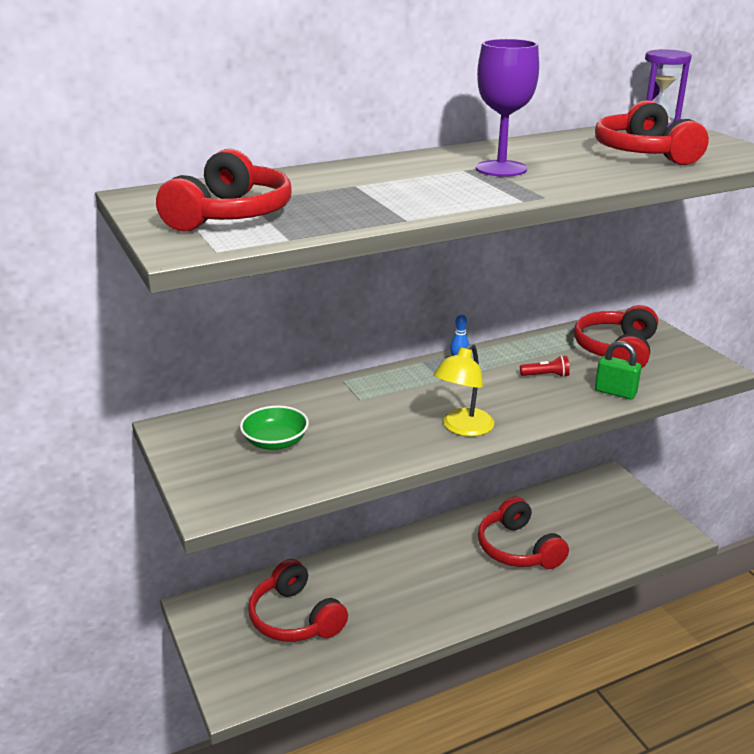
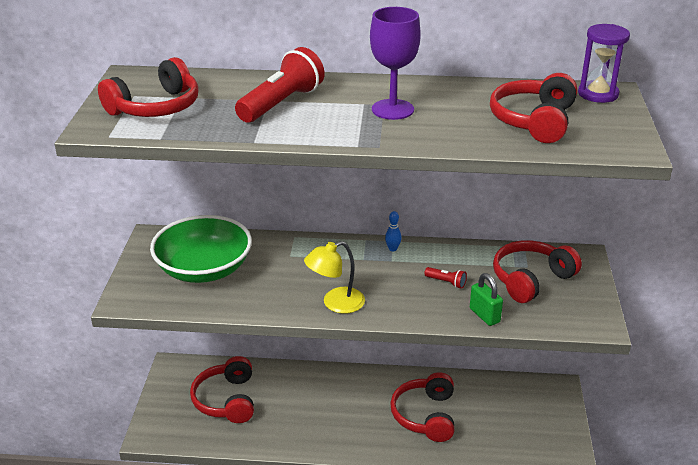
camera: 30 degrees right, 5 degrees up
(275, 442) = (204, 269): green bowl -> green bowl, size x1.95
(376, 185) = (281, 104): none -> red flashlight

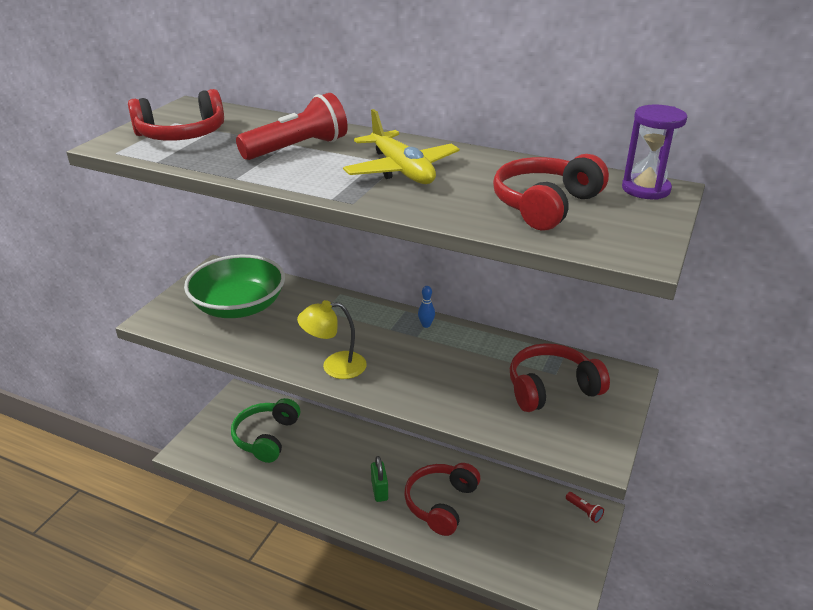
camera: 20 degrees right, 0 degrees up
(226, 400) = (266, 437): red headphones -> green headphones
(392, 109) = (401, 170): purple goblet -> yellow plane
(446, 282) = (458, 371): red flashlight -> red flashlight (584, 511)
(484, 315) = (477, 415): green padlock -> green padlock (379, 490)

